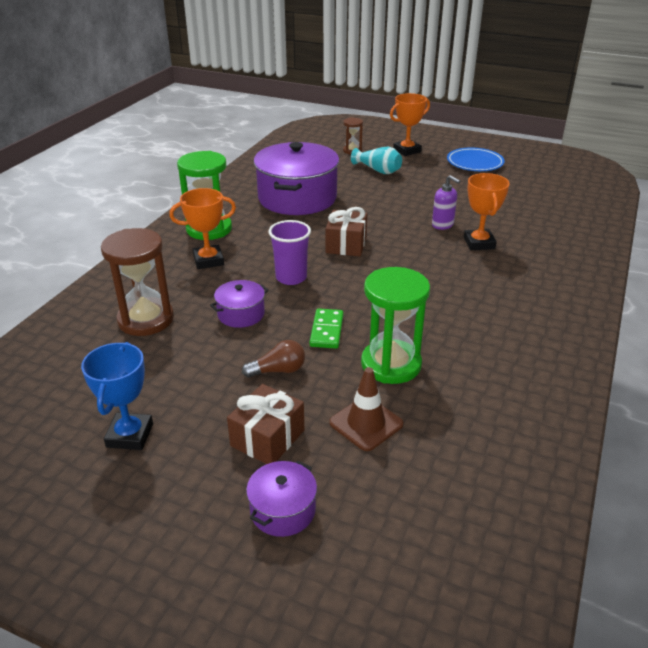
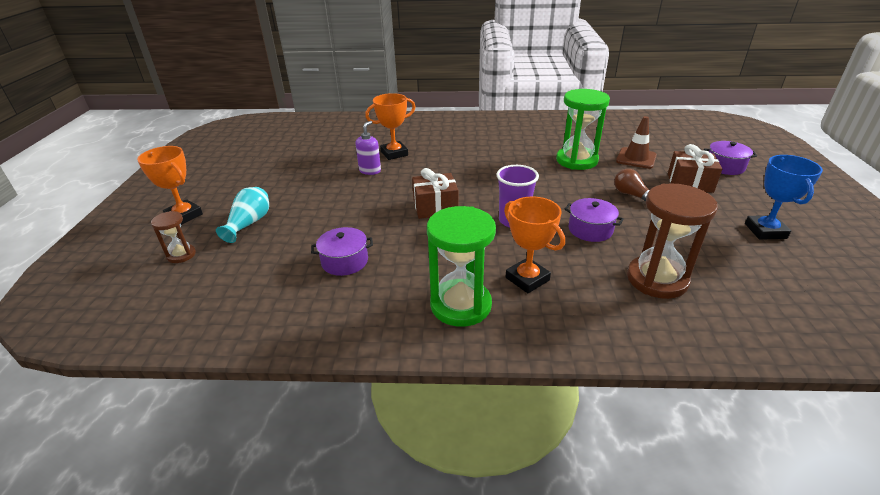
camera: 110 degrees left, 0 degrees up
(130, 435) = (765, 231): blue trophy -> blue trophy turned 75 degrees counterclockwise
(297, 198) = (345, 261): purple pot -> purple pot, size x0.46
(327, 330) = (568, 188): green domino -> none
(474, 163) = (223, 173): blue plate -> none

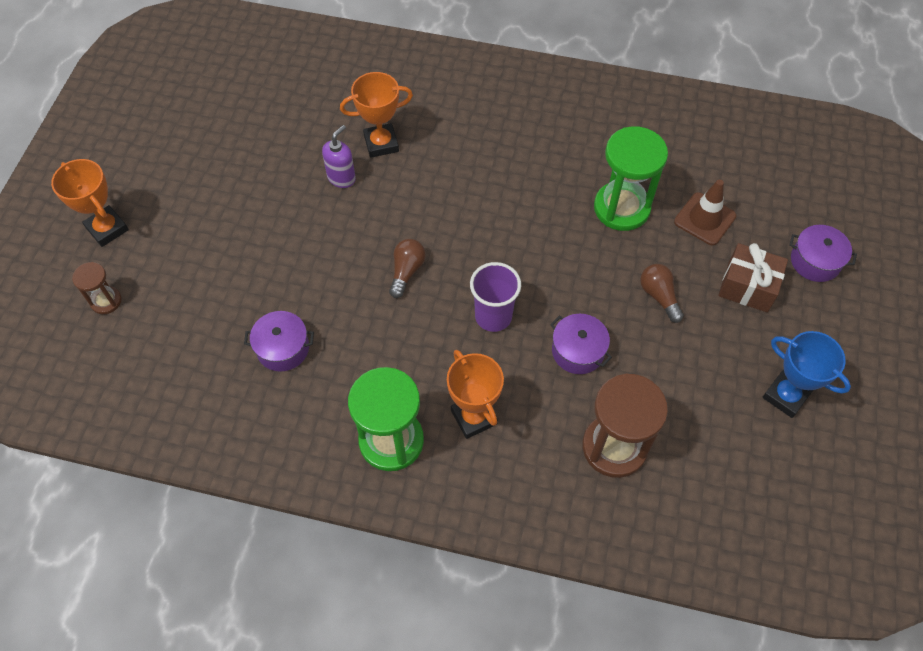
camera: 10 degrees right, 25 degrees up
(249, 223) = (182, 259): turquoise vase -> none
(435, 207) = (406, 271): brown gift -> brown light bulb
(765, 231) = (785, 396): blue trophy -> blue trophy turned 60 degrees counterclockwise

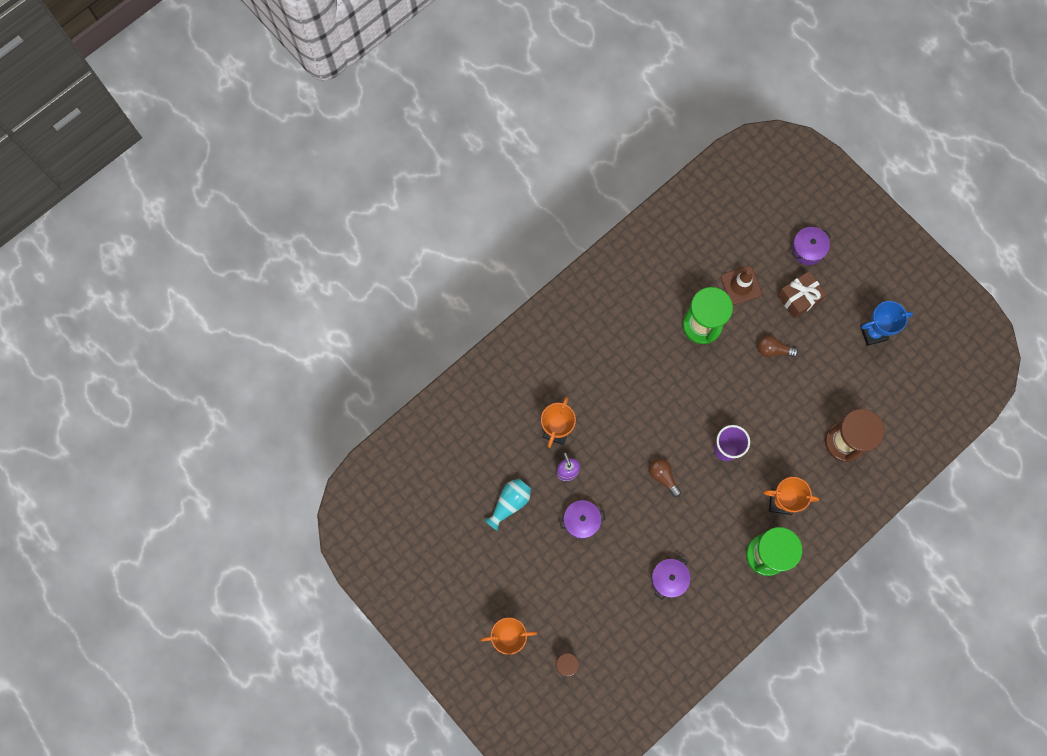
camera: 55 degrees left, 15 degrees up
(266, 147) = (509, 503): none -> turquoise vase
(578, 351) = (777, 419): purple pot -> purple pot (581, 521)

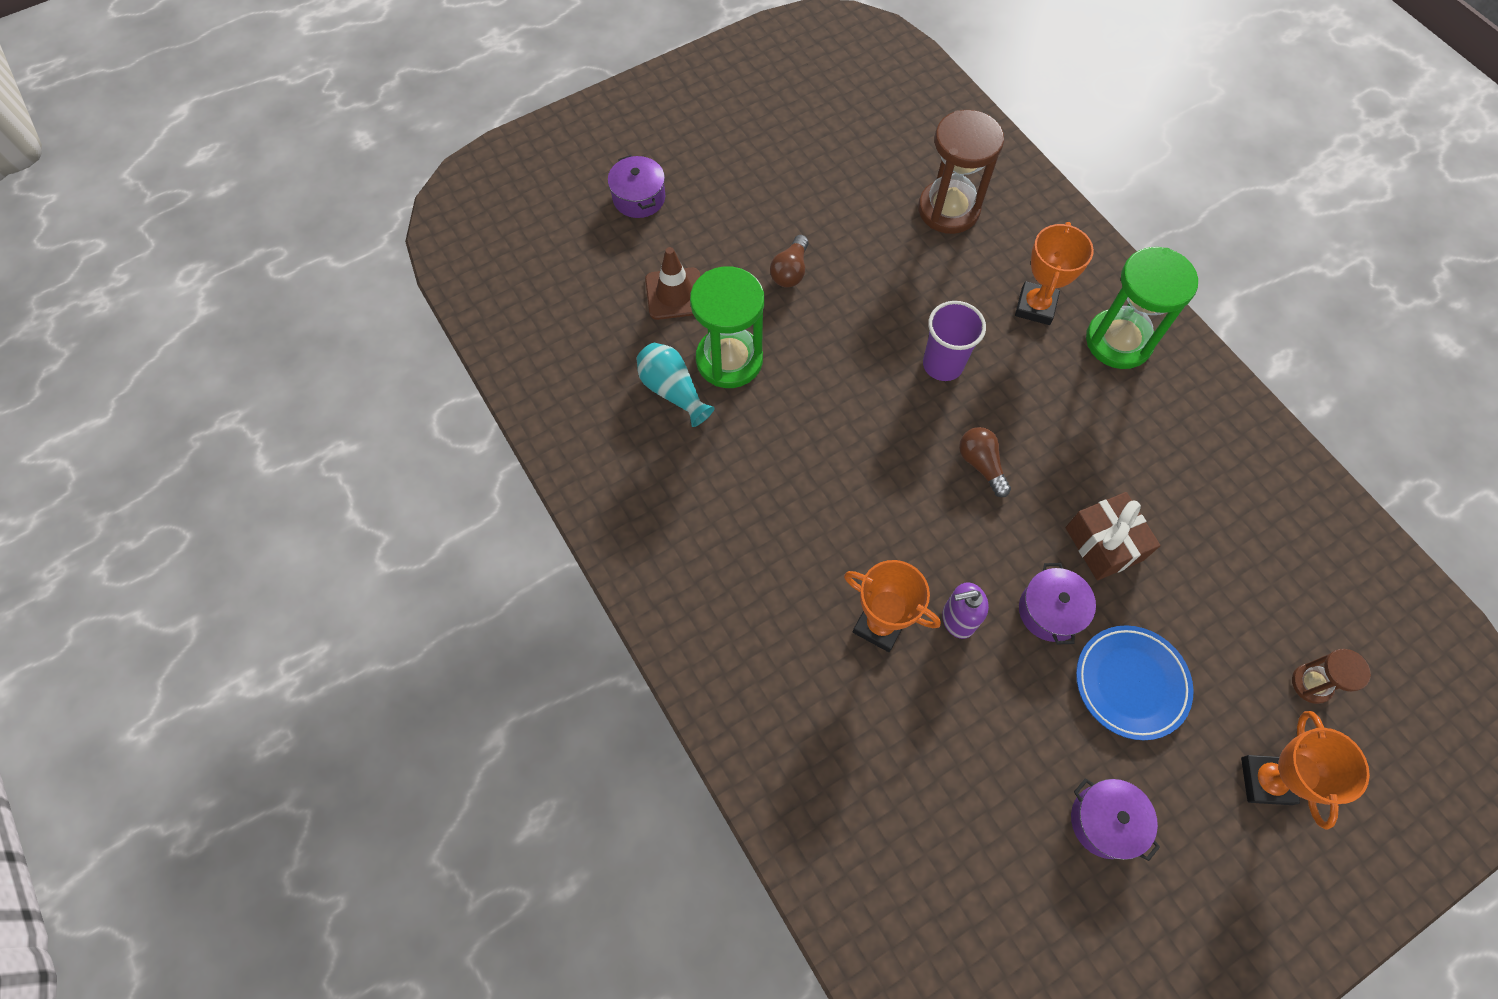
camera: 80 degrees left, 10 degrees down
(509, 503) = (1009, 735): turquoise vase -> turquoise vase (672, 391)
(548, 566) = (1130, 683): none -> blue plate
(663, 477) = (981, 464): brown light bulb -> brown light bulb turned 90 degrees clockwise
(669, 579) = (1156, 487): purple pot -> purple pot (1105, 821)
(799, 298) = (714, 223): brown gift -> brown gift (1103, 544)
(873, 333) = (788, 145): blue trophy -> none

